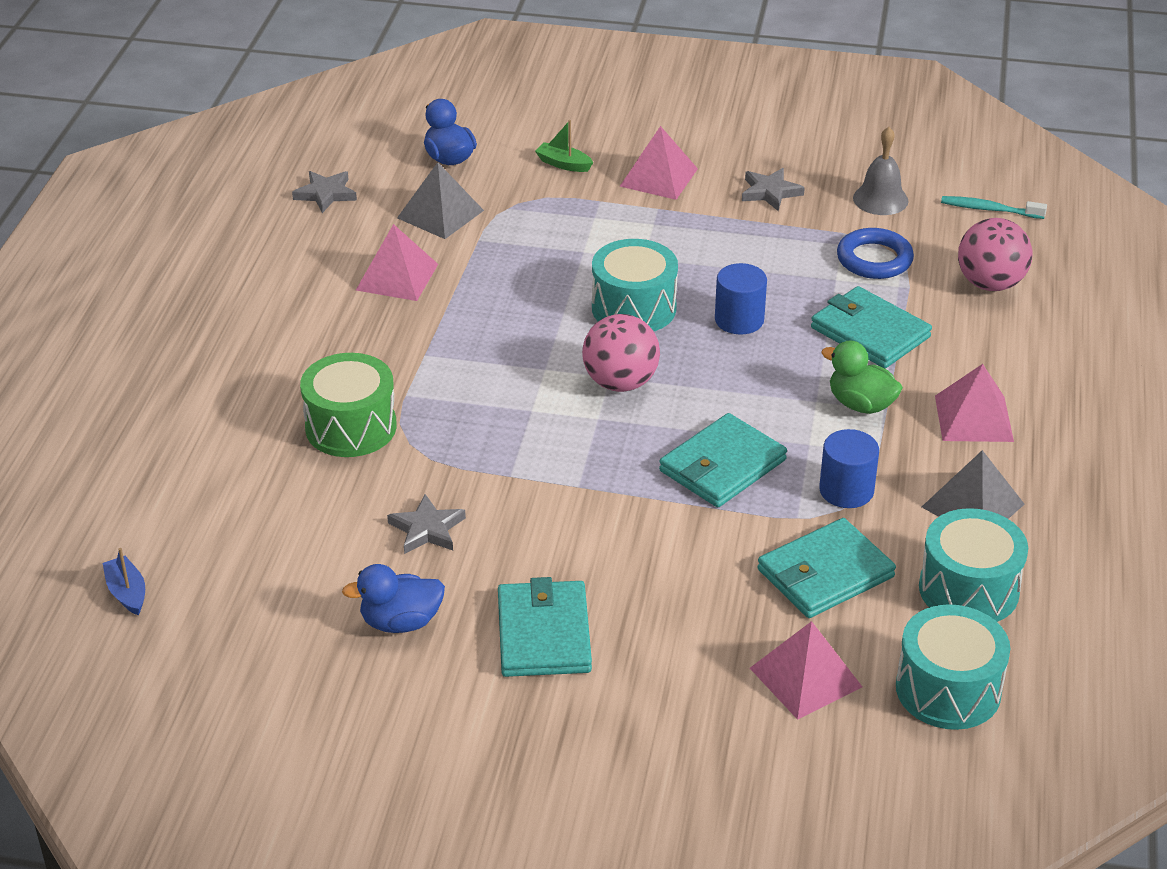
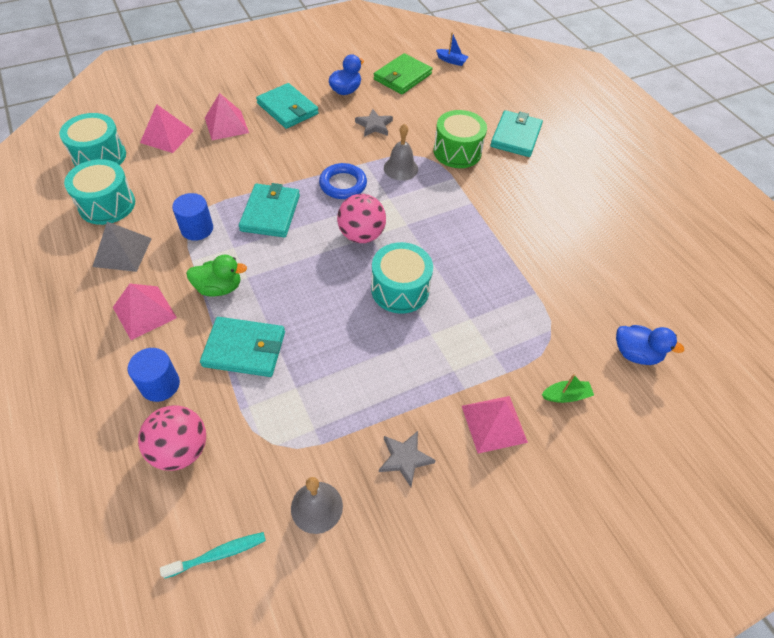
camera: 140 degrees right, 15 degrees up
(263, 602) = (402, 77): none -> green wallet
(326, 194) = (654, 279): grey star -> none
(397, 277) = (542, 241): pink pyramid -> pink pyramid (226, 125)
(440, 214) = (579, 300): grey pyramid -> none
(466, 442) = (400, 168): none -> grey bell
(739, 320) = (332, 314): blue cylinder -> blue cylinder (160, 385)
(825, 573) = (183, 182): turquoise wallet -> turquoise wallet (515, 136)
(874, 259) = (281, 425): blue ring -> blue ring (343, 184)

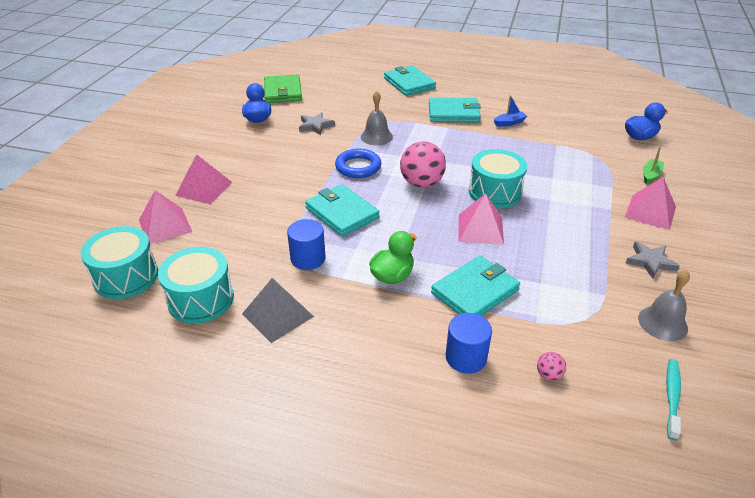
camera: 45 degrees left, 15 degrees down
(144, 312) = (370, 332): pink pyramid -> pink pyramid (480, 229)
(180, 449) = (549, 375): pink ball -> pink ball, size x0.44
(287, 109) = (234, 152): turquoise wallet -> turquoise wallet (453, 113)
(451, 61) = (298, 68): blue boat -> blue boat (509, 123)
(457, 151) = (392, 109): green drum -> none

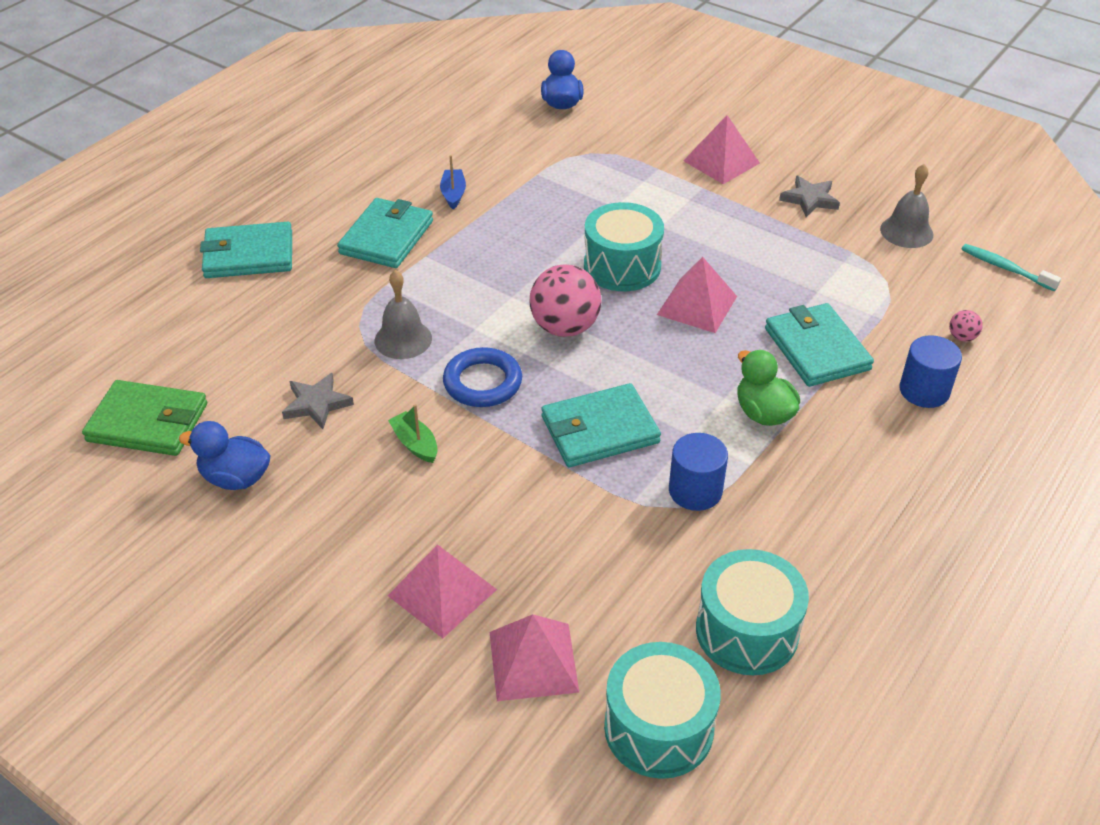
camera: 70 degrees left, 5 degrees up
(277, 315) = (806, 547): grey pyramid -> none
(650, 175) = (649, 131): green boat -> green boat (415, 444)

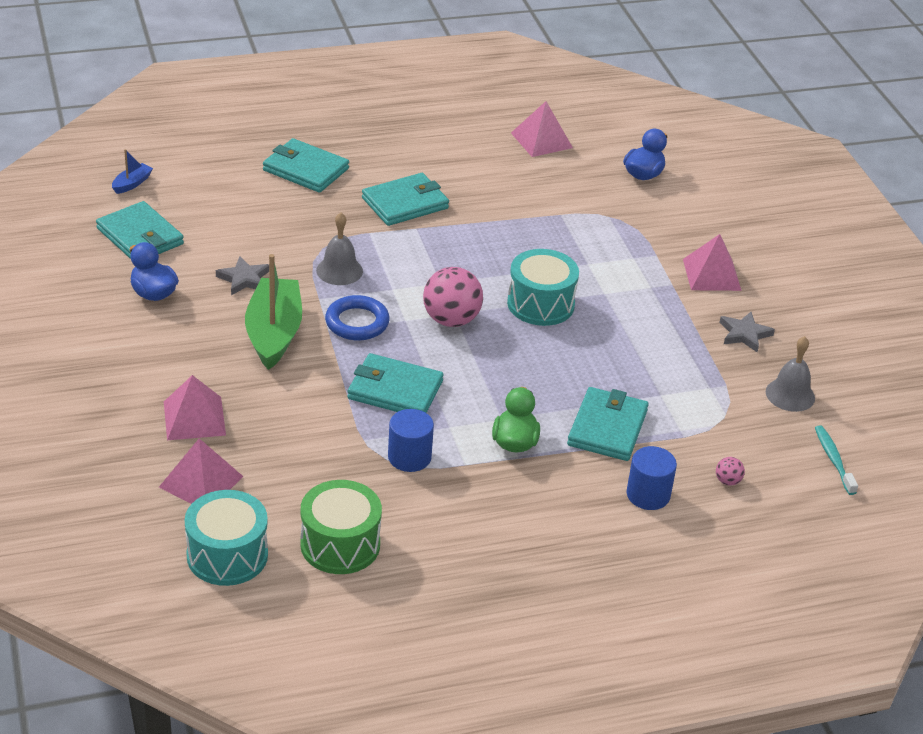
camera: 35 degrees right, 5 degrees down
(148, 422) = (140, 236): green wallet -> turquoise wallet
(415, 444) = (274, 333): green boat -> green boat, size x2.25
(453, 194) = (484, 198): blue boat -> blue boat (132, 184)
(697, 305) = (560, 355): pink pyramid -> pink pyramid (541, 140)
(747, 631) = (340, 544): turquoise drum -> green drum

